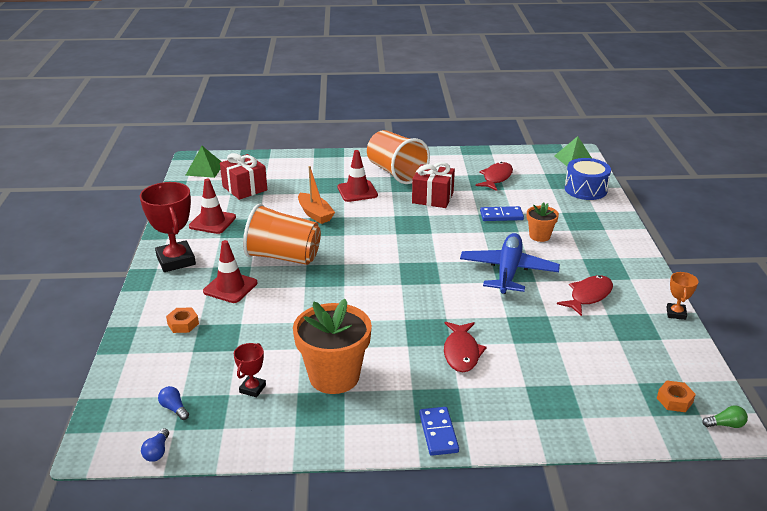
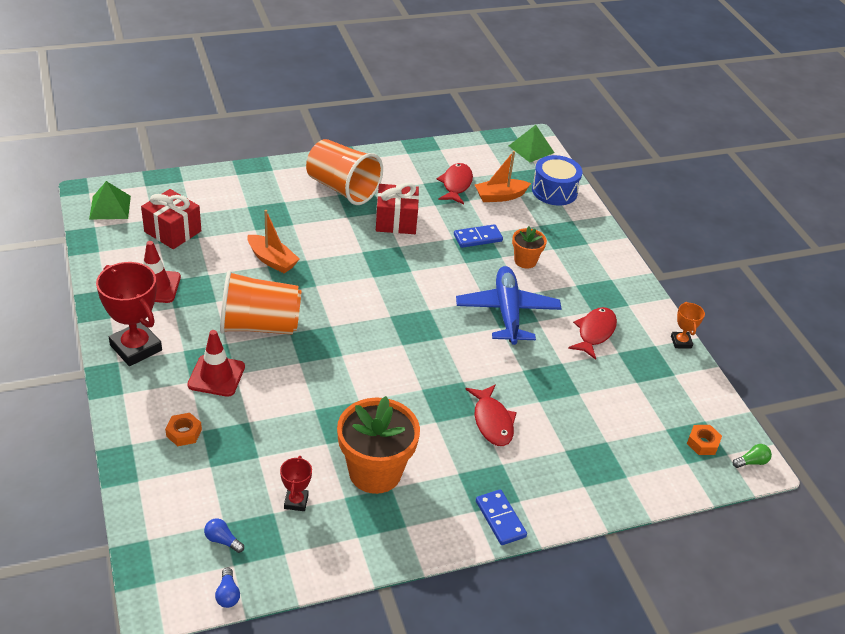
camera: 20 degrees left, 10 degrees up
(357, 191) = (308, 221): red traffic cone -> none
(533, 189) = (500, 196): none -> orange boat

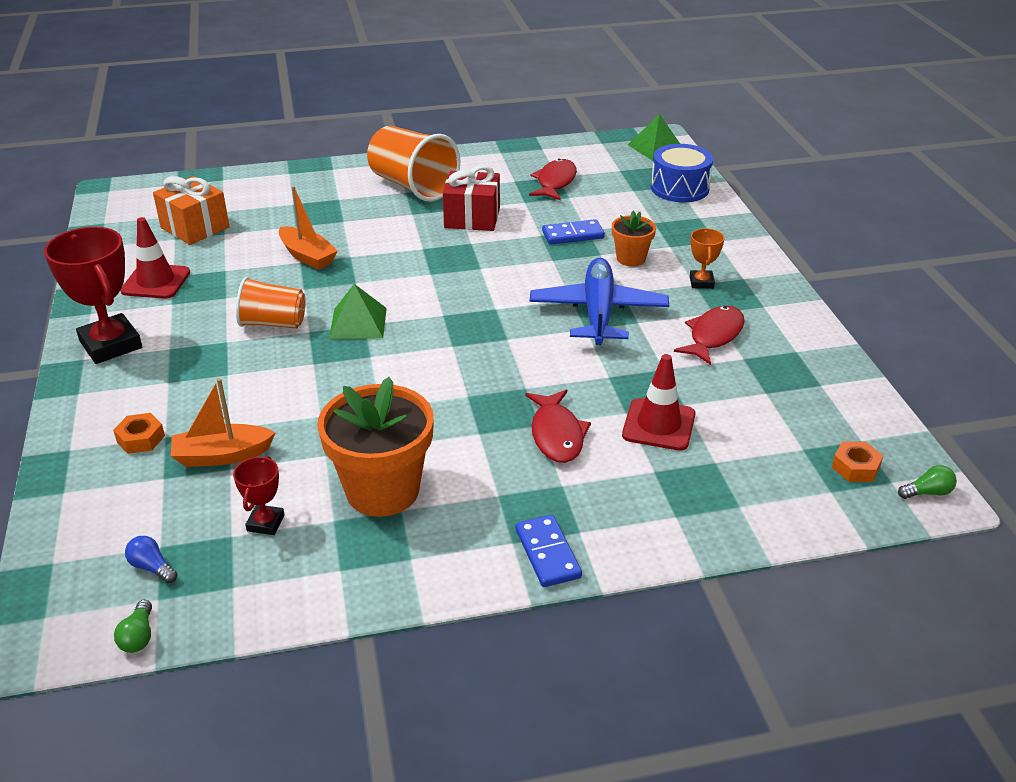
camera: 10 degrees right, 5 degrees down
(110, 207) = (128, 204): green pyramid -> green pyramid (358, 323)
(173, 231) = (195, 227): red gift -> orange gift
(216, 376) = (202, 376): red traffic cone -> red traffic cone (658, 425)
(228, 594) = (138, 636): blue light bulb -> green light bulb
(260, 326) = (273, 323): orange cup -> orange cup, size x0.62
(500, 196) = (609, 193): orange boat -> orange boat (222, 455)
(681, 342) = (833, 348): orange trophy -> orange trophy (701, 282)

